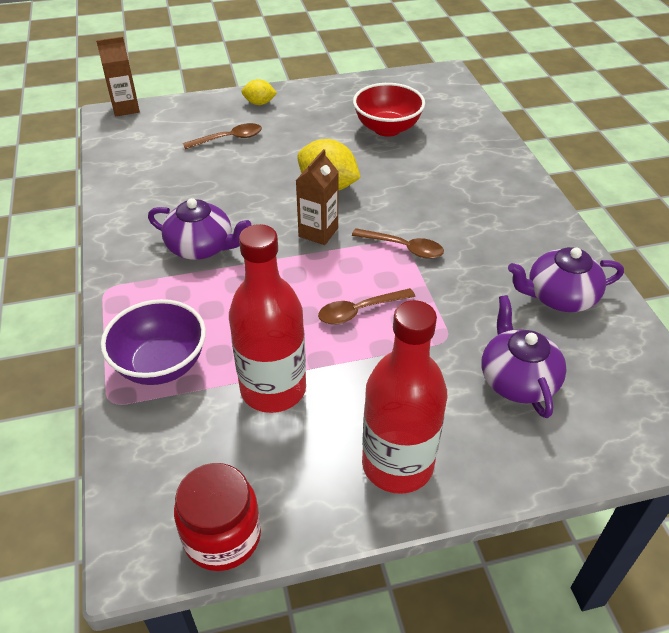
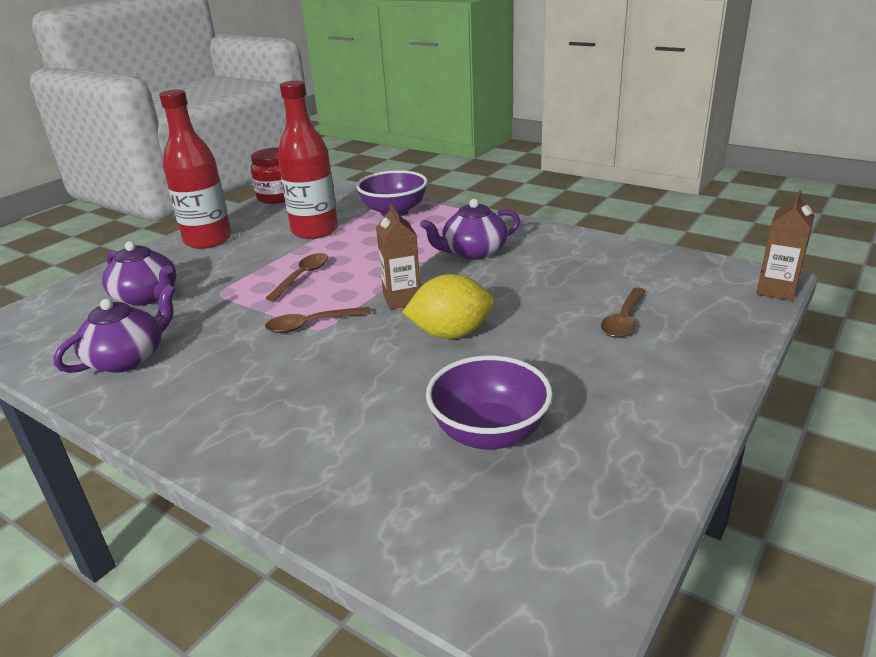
camera: 140 degrees right, 15 degrees down
(259, 103) = (689, 372): yellow lemon -> none
(387, 128) = (489, 433): red bowl -> purple bowl

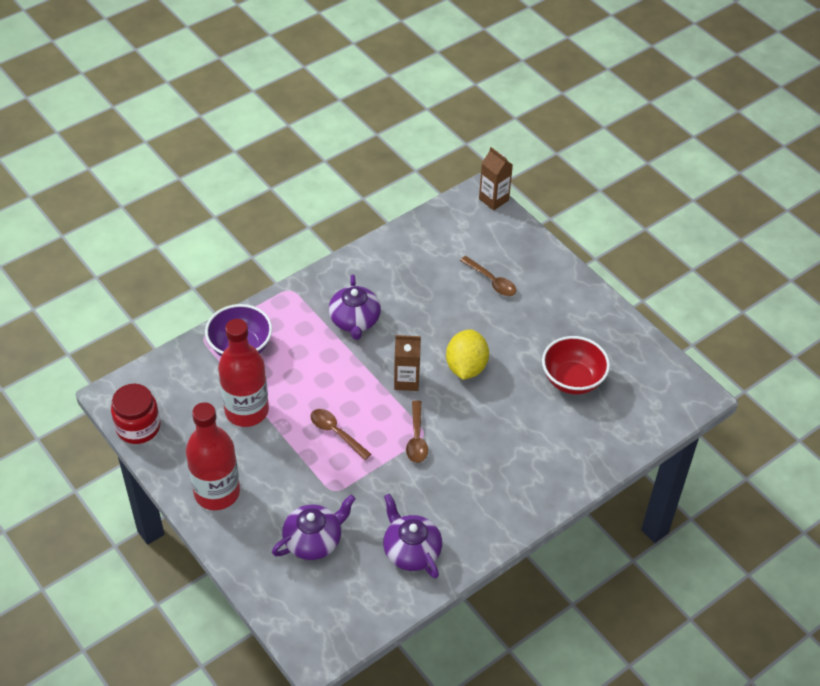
camera: 75 degrees left, 20 degrees up
(489, 433) = (572, 380): purple bowl -> red bowl

